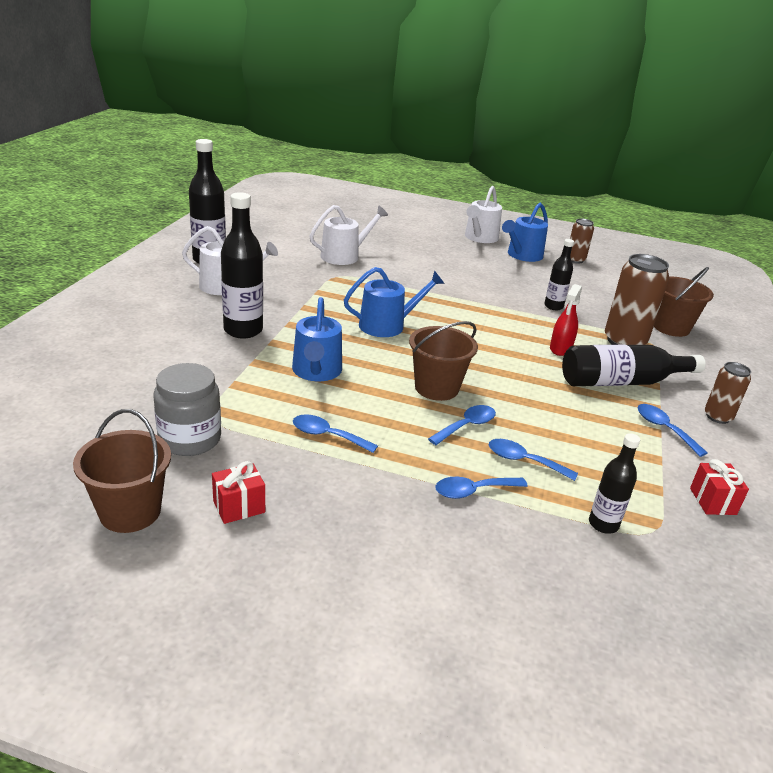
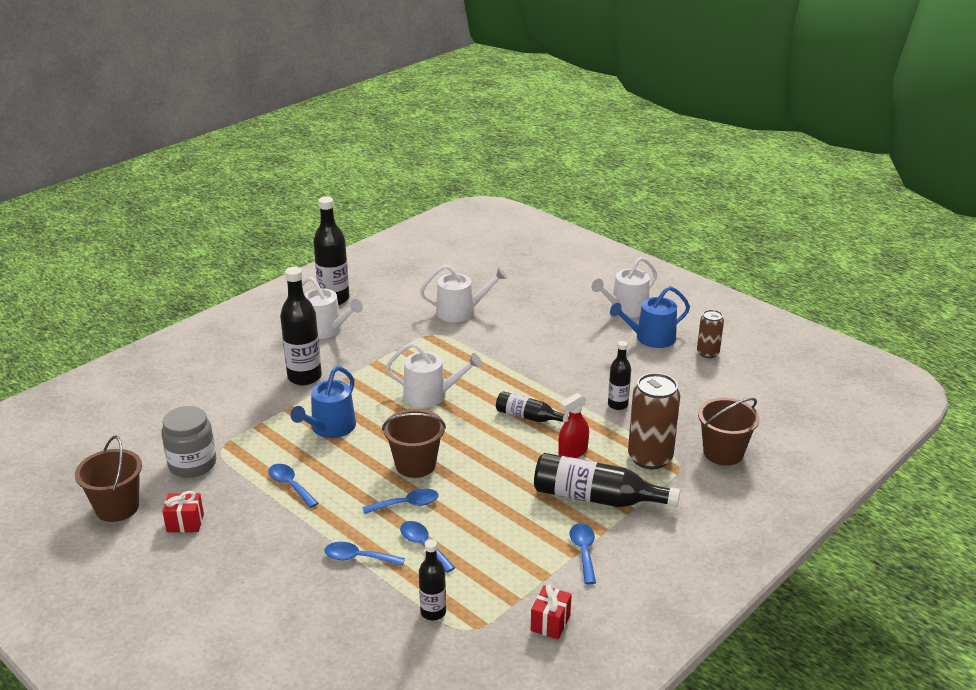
camera: 30 degrees right, 0 degrees up
(387, 325) = (430, 395): blue watering can -> white watering can
(493, 328) = (528, 417): none -> black bottle
(717, 417) = (653, 554): brown can -> none

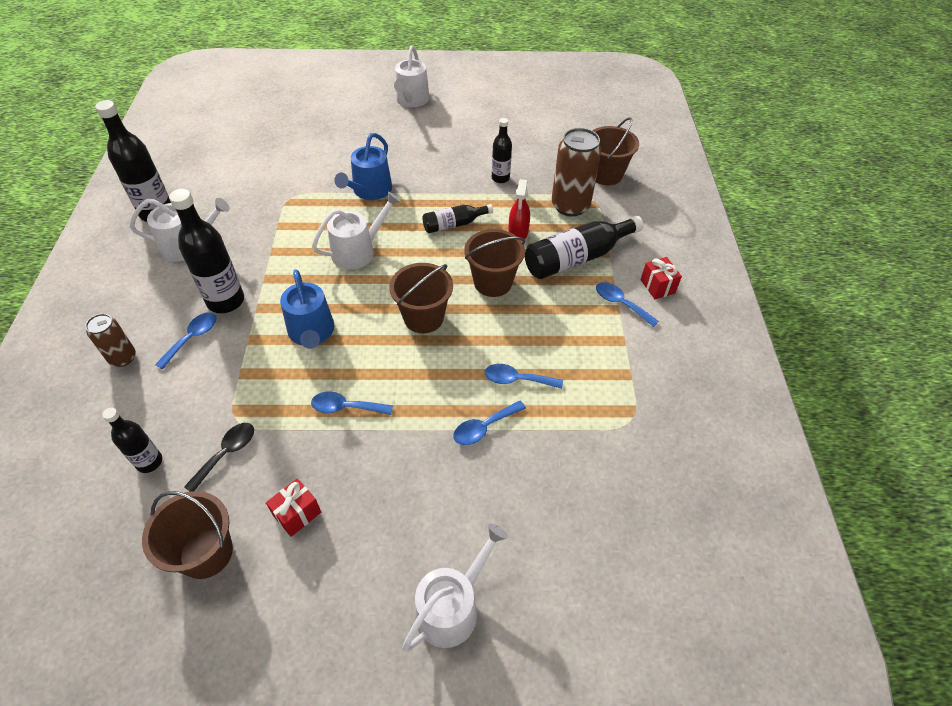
camera: 45 degrees left, 20 degrees up
(192, 464) = (226, 453): grey jar -> black spoon
(406, 504) = (460, 355): blue spoon -> blue spoon (192, 338)
(433, 612) = (592, 427): black bottle -> black bottle (149, 462)
(460, 312) = (289, 166): white watering can -> white watering can (452, 607)
(500, 473) = (493, 282): none -> brown bucket
(550, 623) = (670, 372): red gift -> red gift (657, 286)
(651, 338) = (457, 114): blue watering can -> blue watering can (370, 190)
(707, 353) = (506, 106): brown can -> brown can (123, 358)

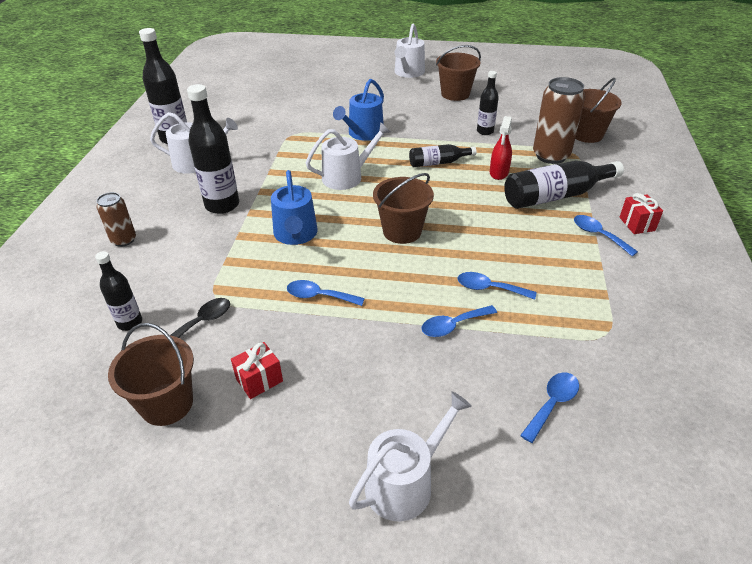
camera: 10 degrees right, 10 degrees down
(192, 338) = (187, 230): blue spoon -> blue spoon (552, 404)
(493, 282) = (471, 209): brown bucket -> brown bucket (455, 94)

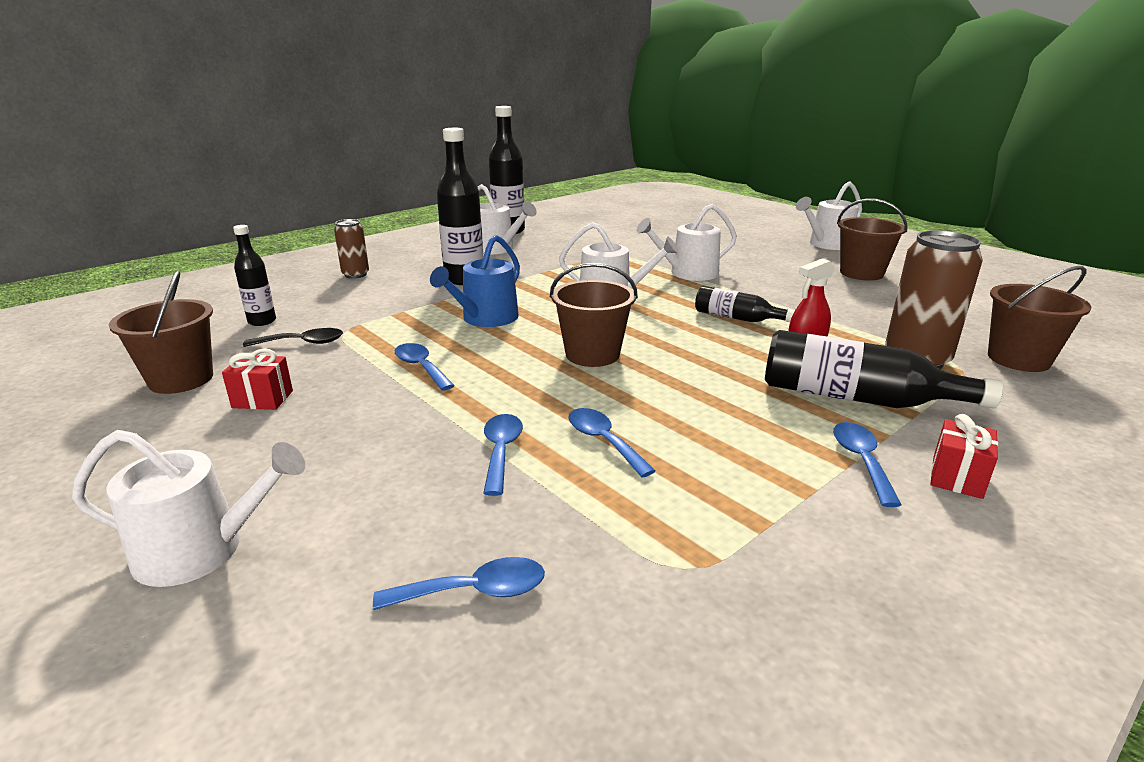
camera: 40 degrees right, 15 degrees down
(363, 133) = (688, 273): blue watering can -> white watering can
(453, 325) = (501, 451): blue spoon -> blue spoon turned 75 degrees clockwise
(485, 131) = (849, 312): black bottle -> none

